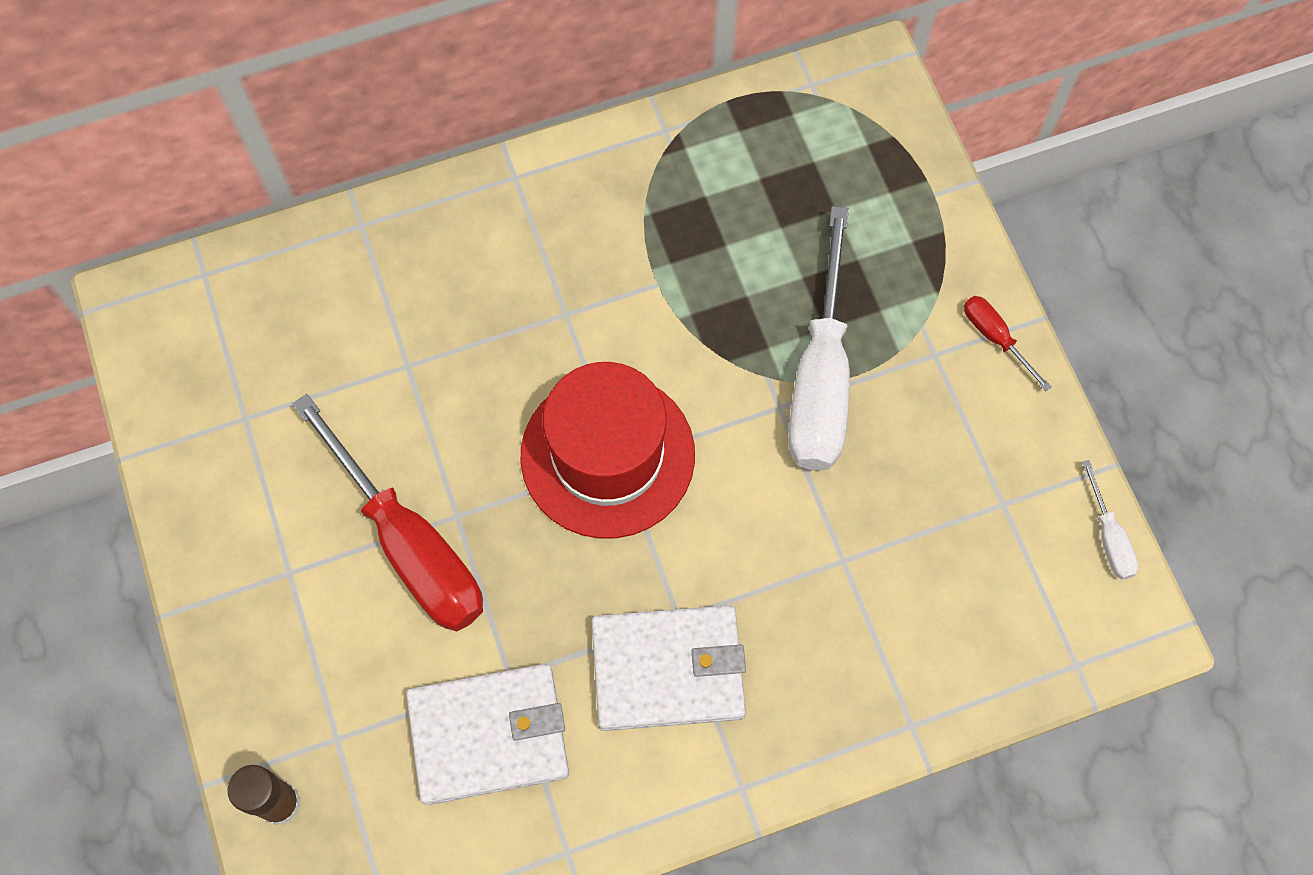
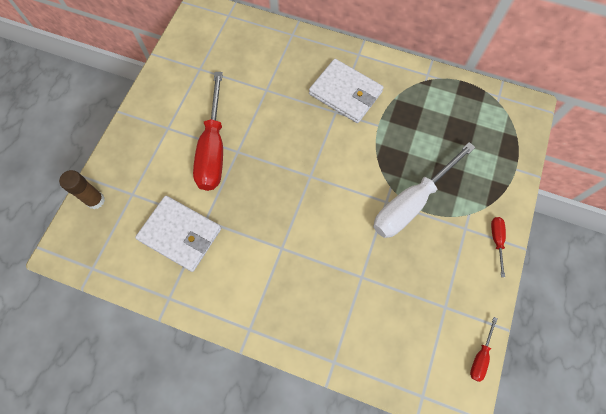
camera: 40 degrees right, 0 degrees up
(607, 455) = (307, 170): red hat -> none
(668, 670) = (261, 263): white wallet -> white wallet (345, 93)
(1109, 537) = (480, 356): white screwdriver -> red screwdriver

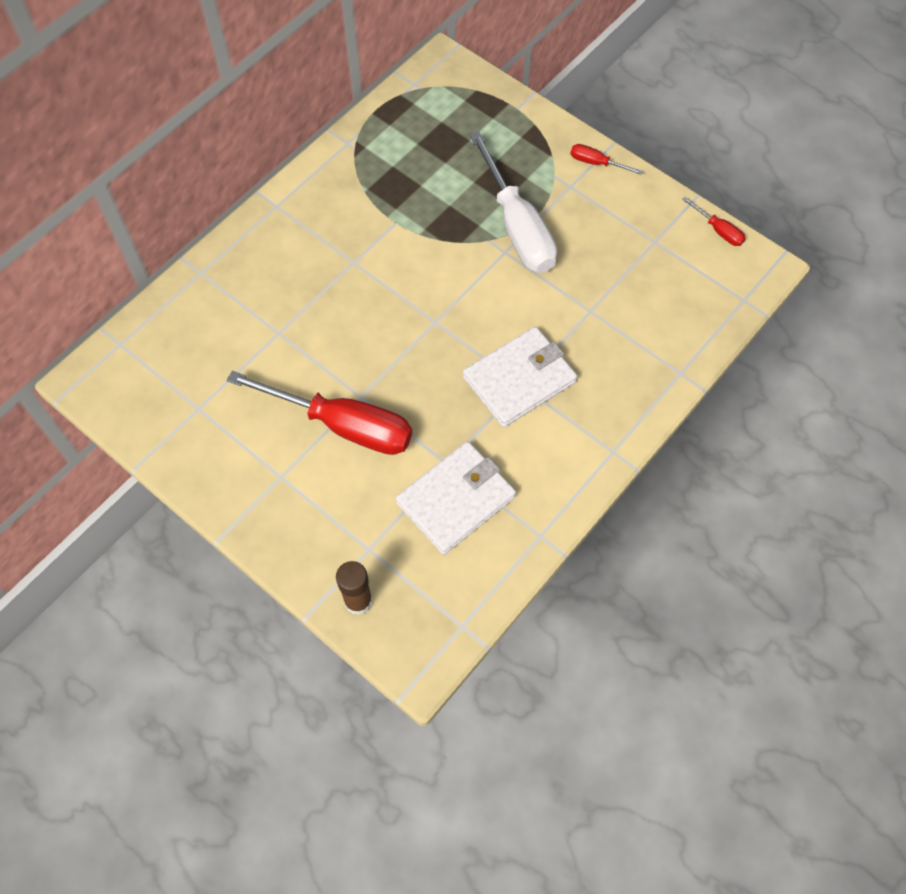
camera: 70 degrees left, 5 degrees down
(345, 93) = (330, 241): white wallet -> white wallet (519, 379)

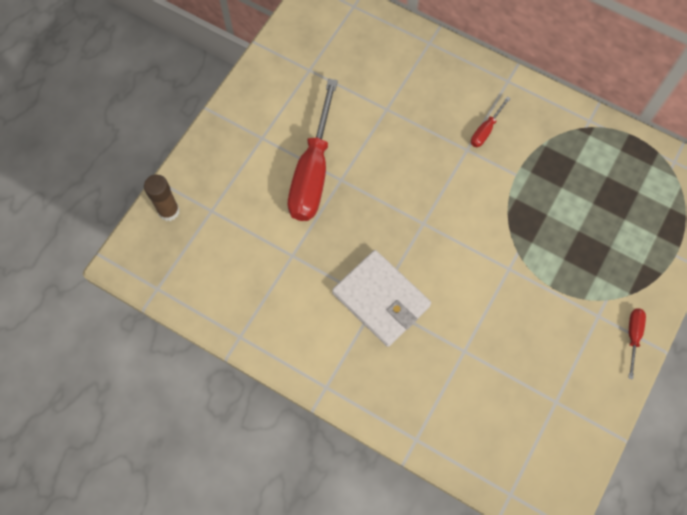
camera: 80 degrees right, 5 degrees up
(456, 499) = (261, 267): white wallet -> none
(517, 227) = (539, 275): white screwdriver -> none
(718, 230) = (585, 463): red screwdriver -> red screwdriver (485, 130)

